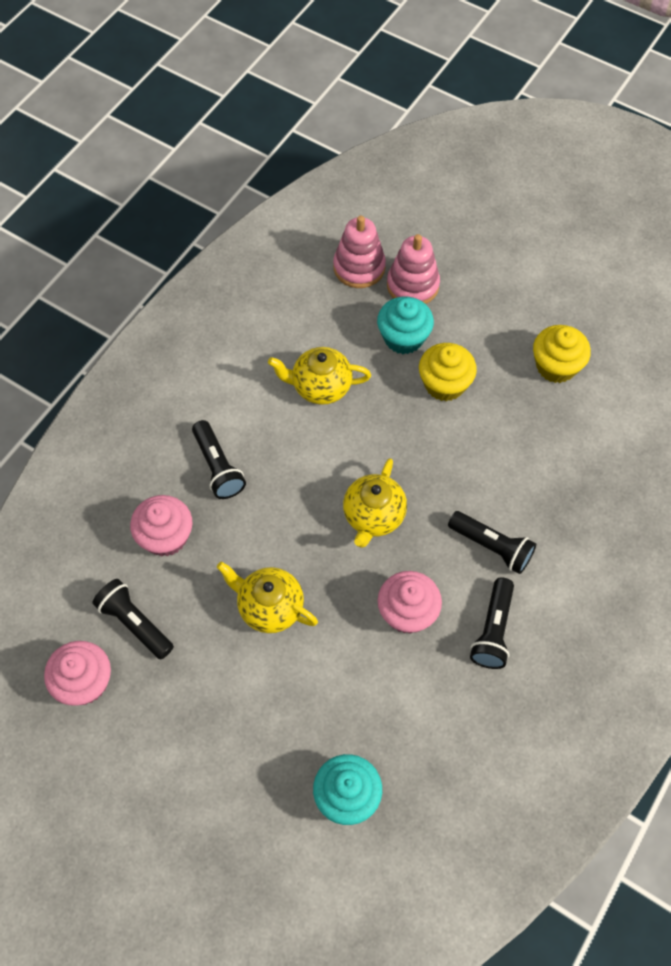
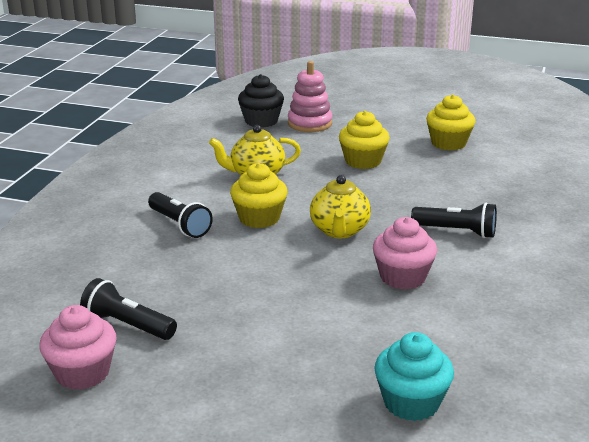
camera: 15 degrees left, 35 degrees down
(166, 537) = (142, 269): pink cupcake -> none
(269, 607) = (266, 294): yellow teapot -> none
(300, 474) = (259, 218): none -> yellow cupcake
(359, 267) = (261, 121): pink stacking toy -> black cupcake
(403, 338) = (315, 145): turquoise cupcake -> none
(493, 630) = (489, 275): black flashlight -> none

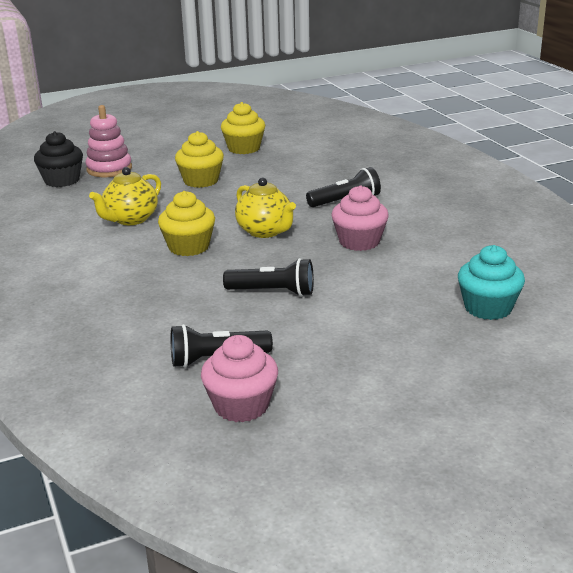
camera: 40 degrees left, 0 degrees up
(180, 225) = (130, 277): black flashlight -> black flashlight (273, 292)

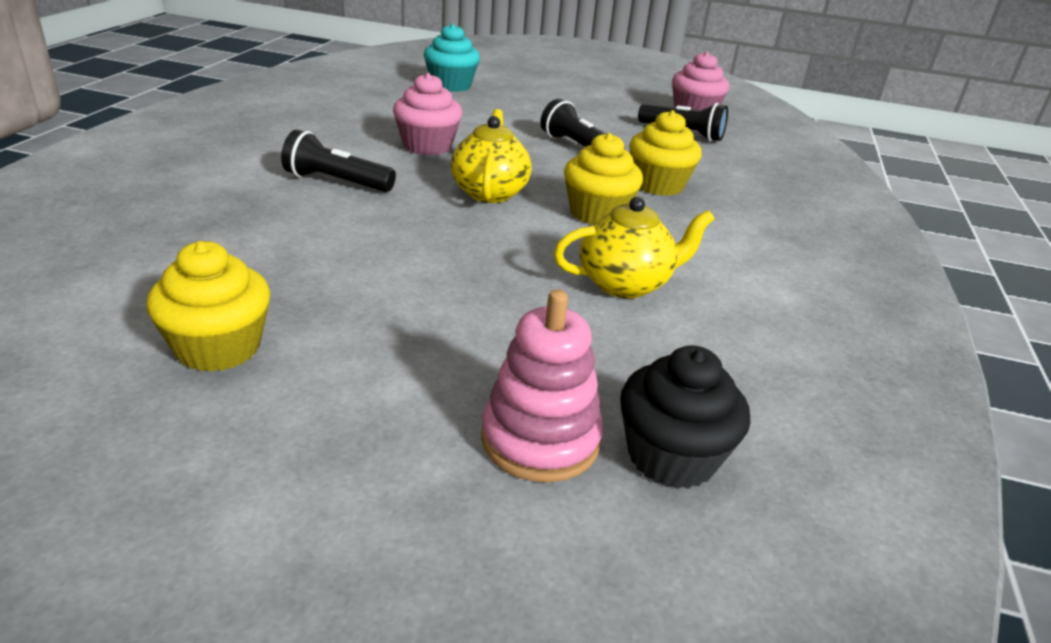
camera: 145 degrees left, 5 degrees up
(201, 181) = (430, 305): yellow cupcake -> yellow cupcake (658, 185)

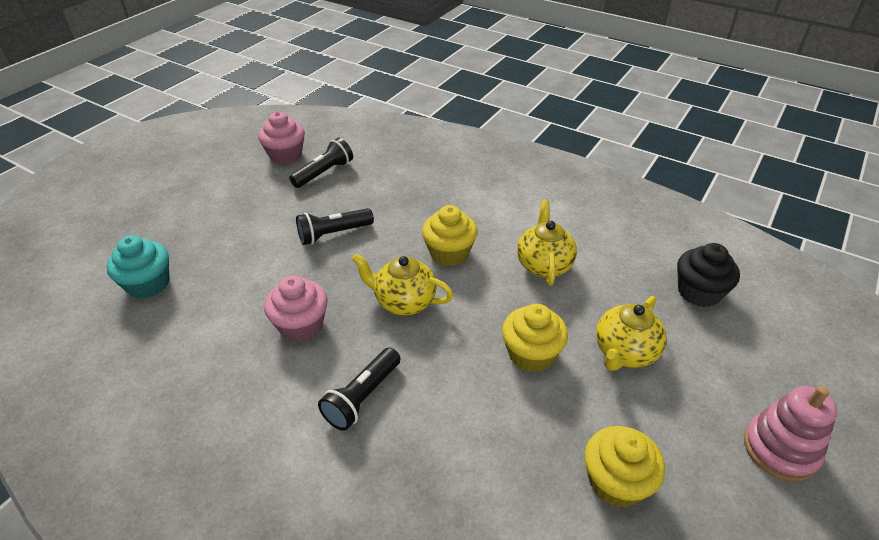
camera: 70 degrees left, 10 degrees up
(468, 359) = (625, 352): none -> yellow teapot
(540, 440) = (692, 336): pink stacking toy -> pink stacking toy (780, 449)
(658, 185) = (411, 212): yellow cupcake -> yellow cupcake (531, 354)

